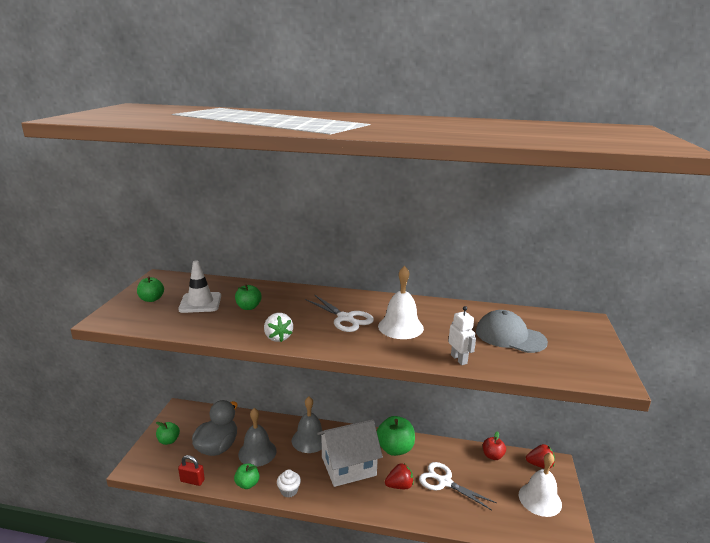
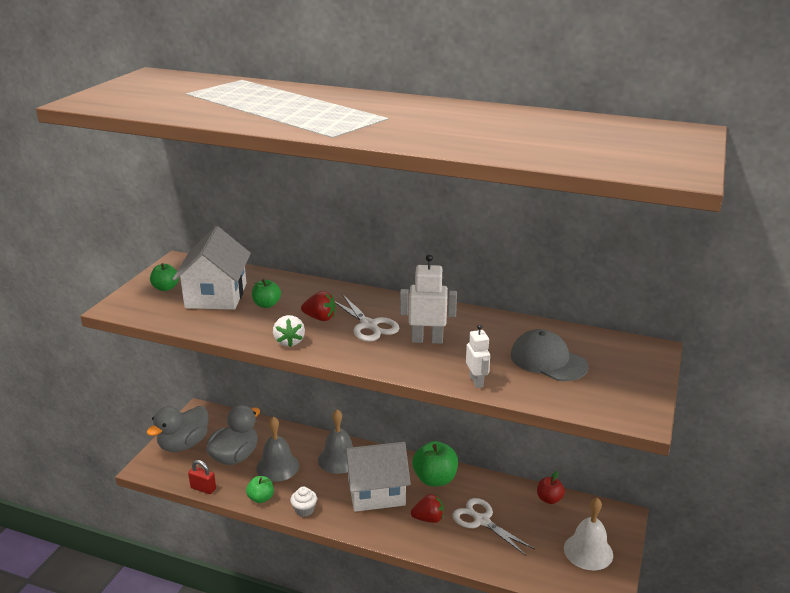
camera: 10 degrees right, 5 degrees up
(169, 440) = (183, 444): green apple -> grey duck
(200, 303) = (216, 296): white traffic cone -> white house
(400, 327) = (427, 340): white bell -> white robot
(540, 465) = (603, 515): red strawberry -> red strawberry (320, 318)

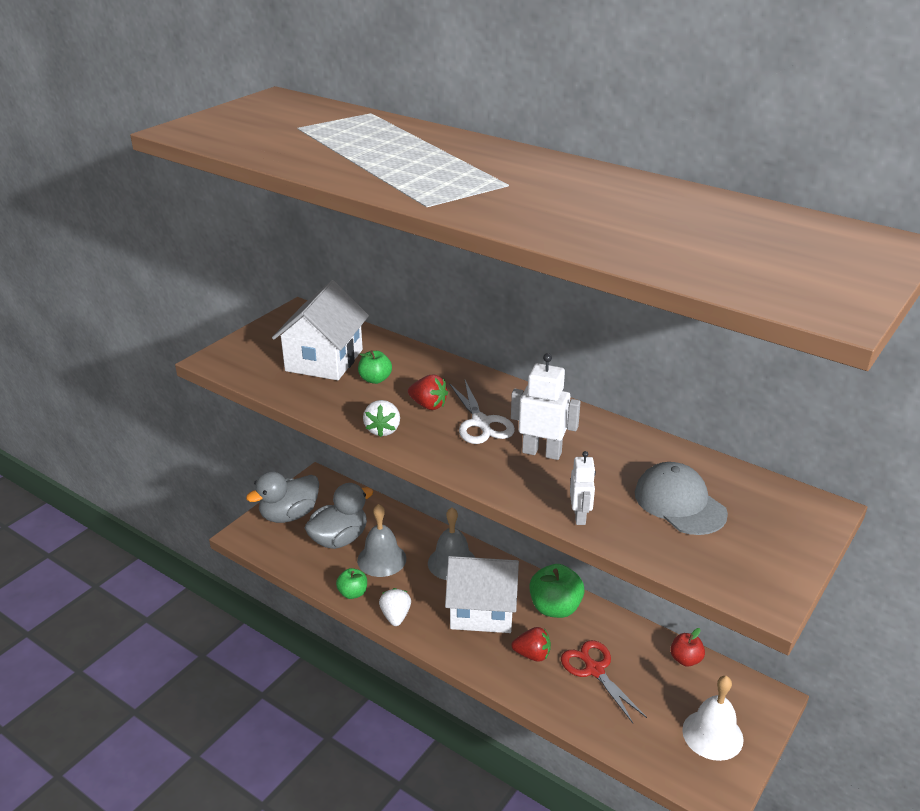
camera: 15 degrees right, 5 degrees up
(165, 288) = (274, 343): green apple -> none
(203, 488) = (295, 570): red padlock -> none
(304, 510) = (395, 616): white cupcake -> white strawberry
(482, 521) = (594, 670): white scissors -> red scissors

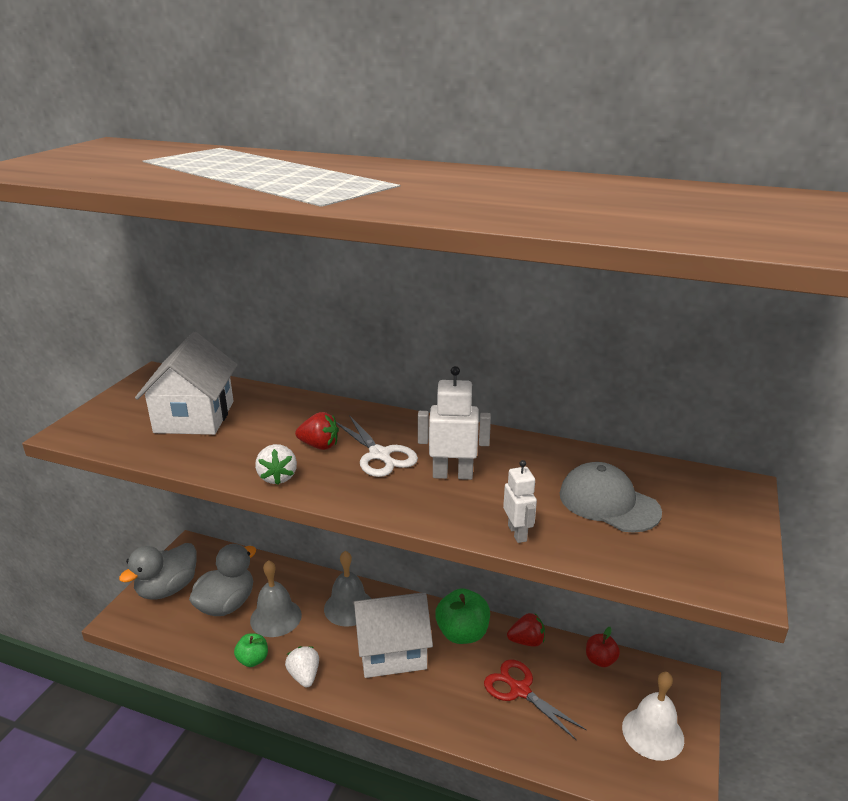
camera: 15 degrees left, 5 degrees down
(375, 379) = (255, 428): green apple -> none
(532, 655) = (455, 687): red strawberry -> red strawberry (526, 641)

